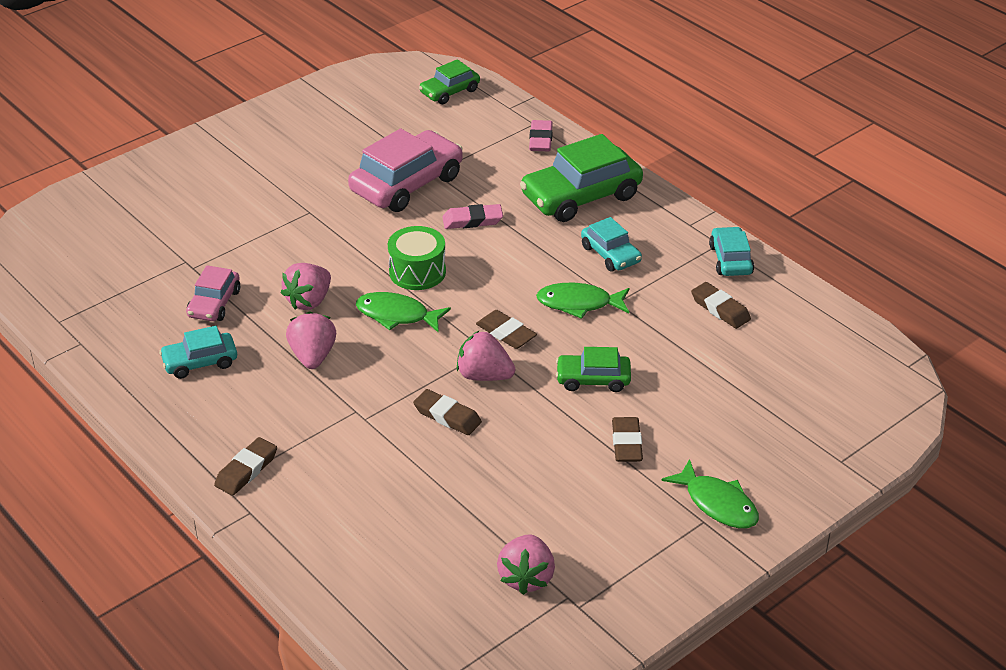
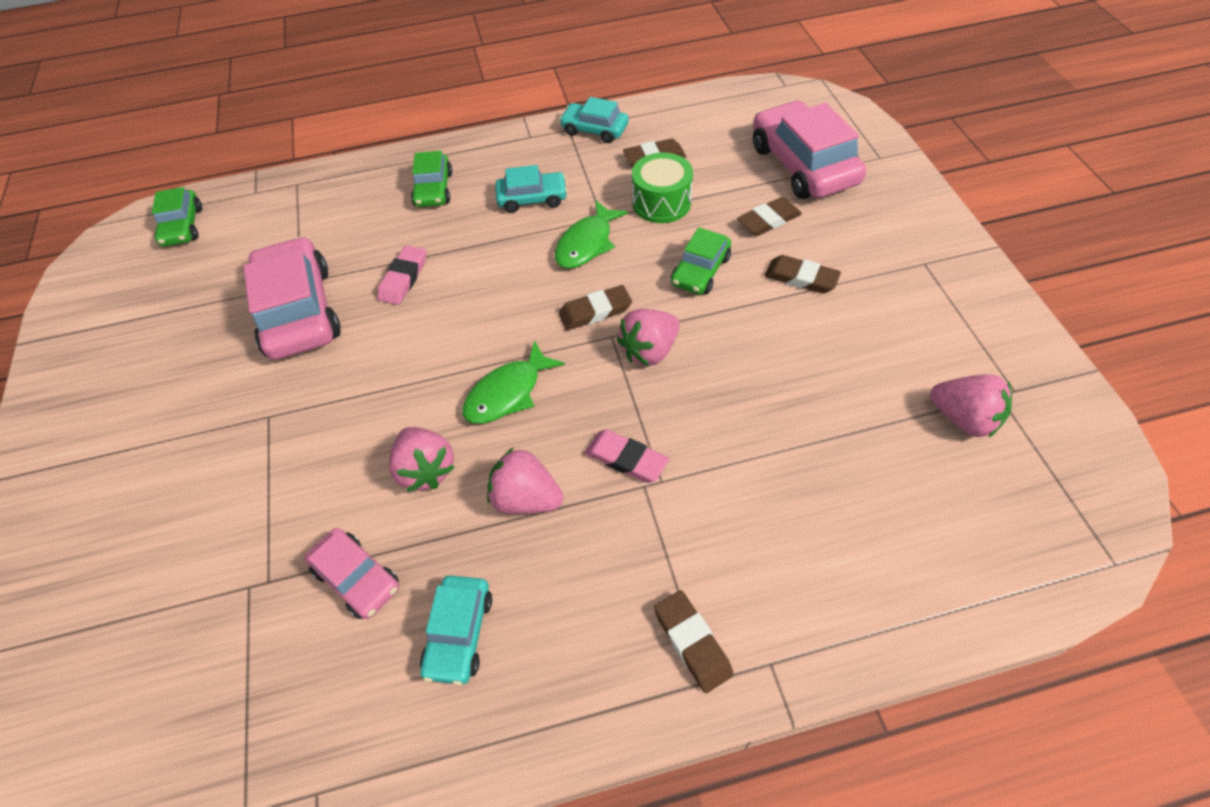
camera: 60 degrees left, 15 degrees up
(417, 272) = (450, 351): green drum -> green drum (661, 202)
(447, 416) = (695, 403): brown eraser -> brown eraser (768, 220)
(540, 139) = (325, 187): pink eraser -> pink eraser (626, 459)
(581, 196) = (433, 189): green car -> green car, size x0.55
(717, 504) = (905, 246): green fish -> none
(786, 409) = (803, 165): none -> pink car

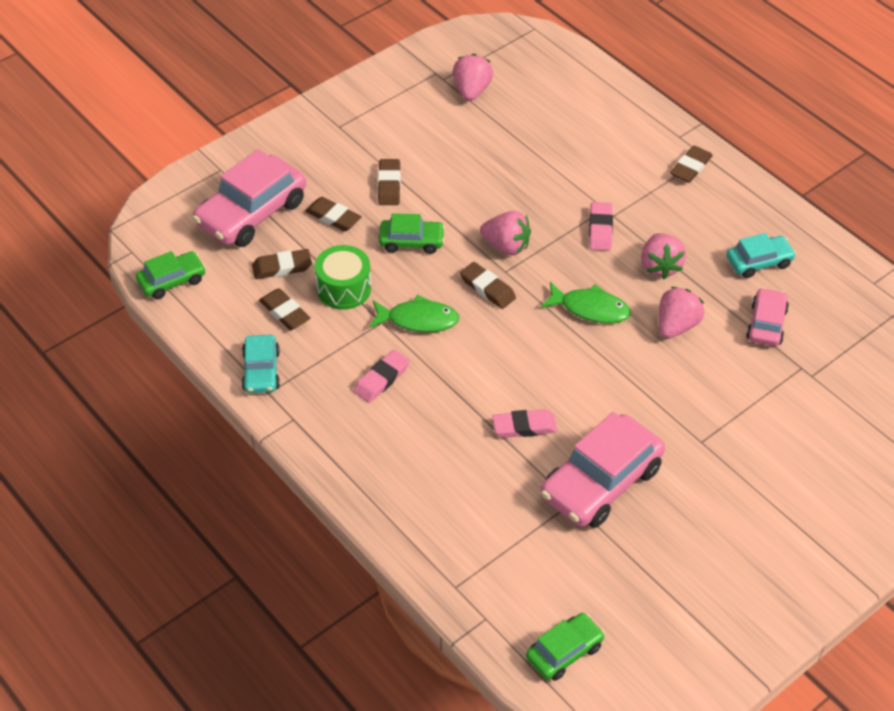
camera: 120 degrees left, 5 degrees down
(433, 189) = (406, 461): green car -> green car (172, 281)
(532, 198) = (381, 379): turquoise car -> pink eraser
(714, 168) = (282, 267): none -> brown eraser

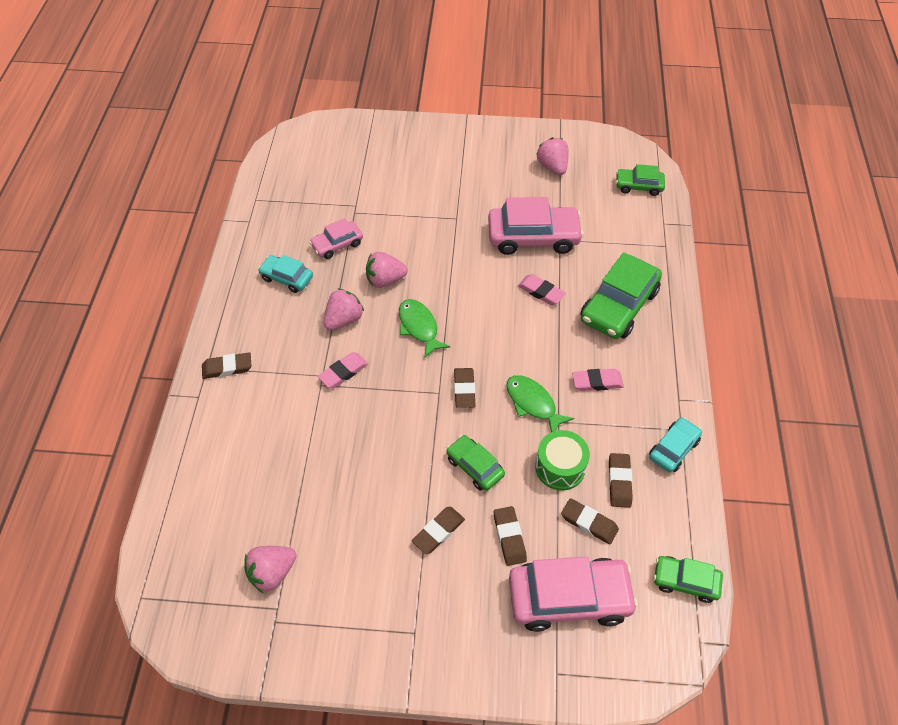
camera: 135 degrees left, 5 degrees up
(435, 471) = (619, 306): none -> green car
(506, 246) = (416, 410): pink strawberry -> pink strawberry (552, 167)

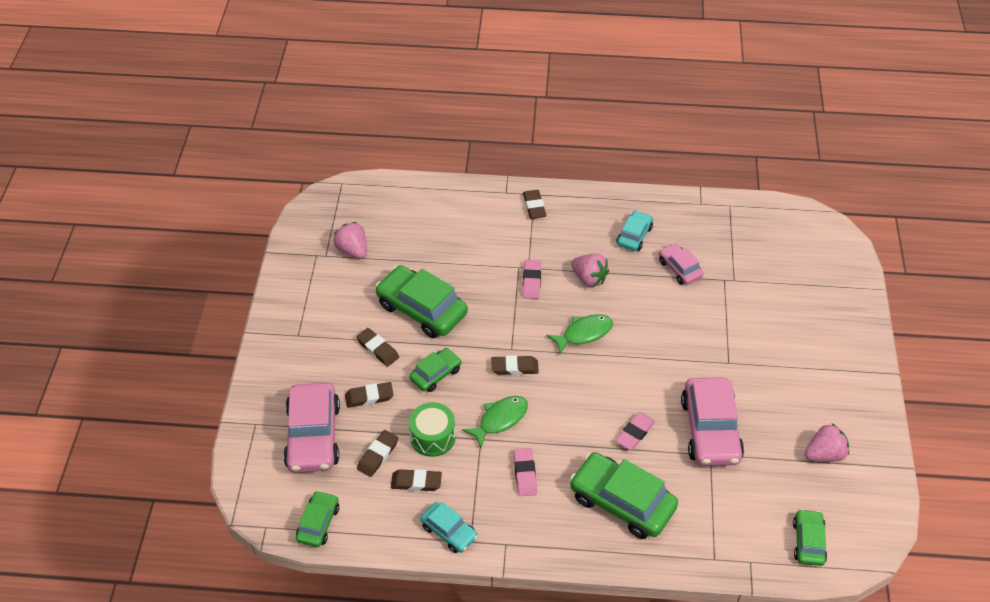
camera: 90 degrees right, 5 degrees down
(343, 372) = (531, 281): pink eraser -> pink eraser turned 45 degrees clockwise
(378, 485) = (422, 309): none -> green car
(385, 280) = (638, 306): pink strawberry -> none

